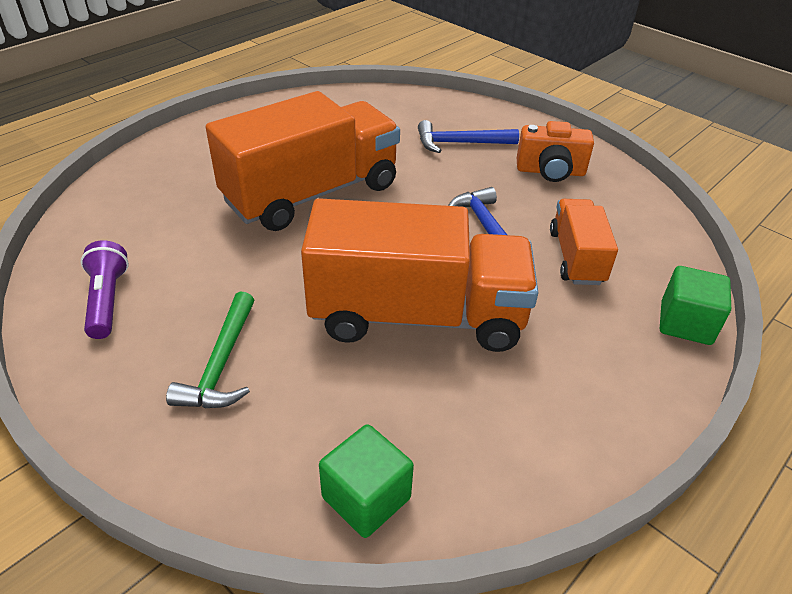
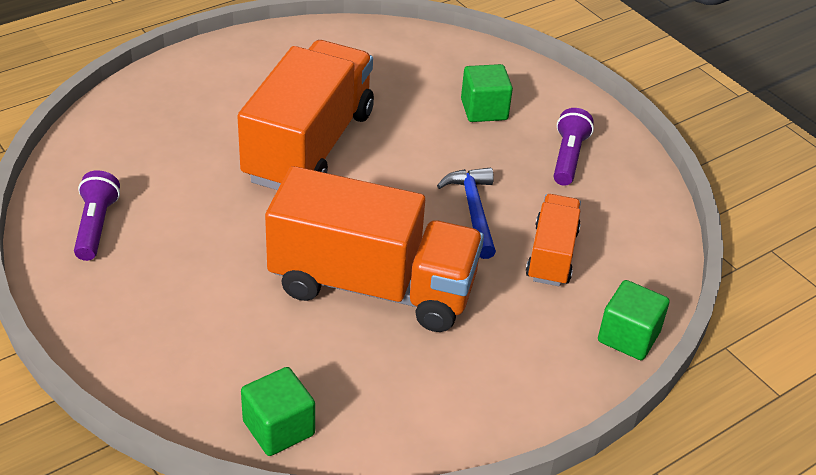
camera: 10 degrees right, 0 degrees up
(221, 364) = (185, 300): green hammer -> none
(311, 193) = (309, 146): orange truck -> orange truck turned 45 degrees counterclockwise
(460, 143) = (484, 110): blue hammer -> green cube
(550, 171) = (568, 157): orange camera -> purple flashlight

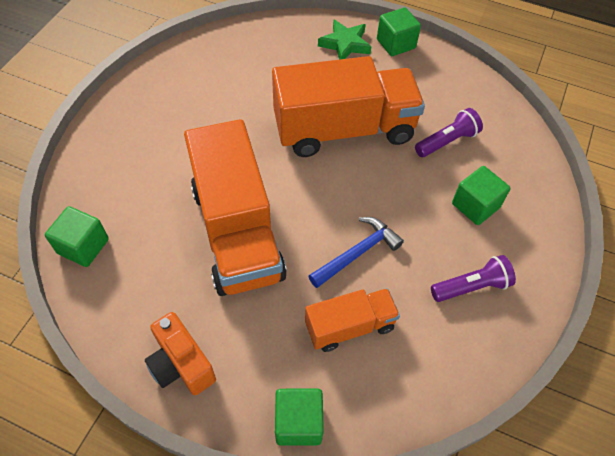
camera: 60 degrees right, 15 degrees up
(96, 226) = (192, 75): purple flashlight -> purple flashlight (447, 141)
(187, 87) = (345, 44): none -> green star
(227, 53) = (396, 44): none -> green cube
(505, 399) = (181, 364): none -> orange camera

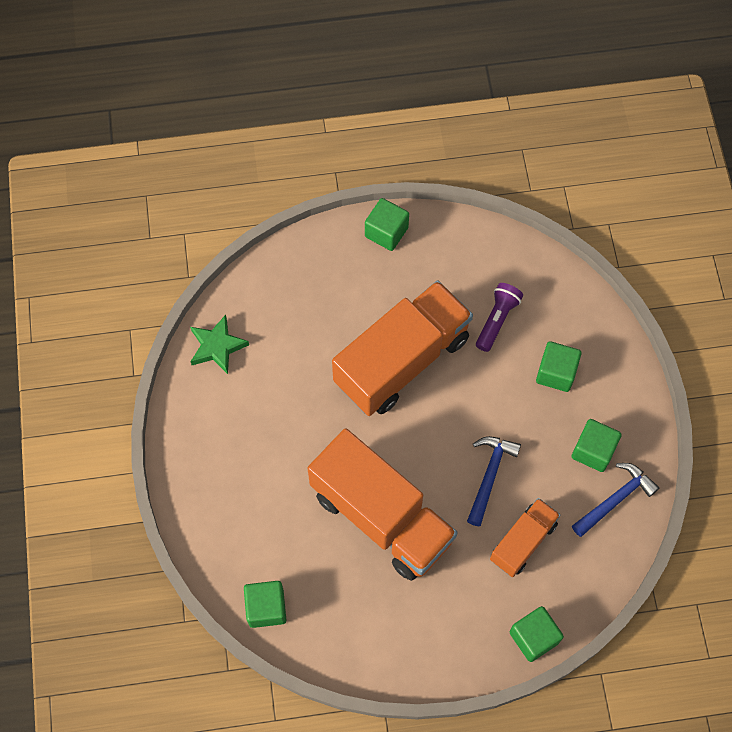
camera: 30 degrees left, 10 degrees up
(181, 364) = (420, 650): orange camera -> none
(345, 44) = (339, 260): green star -> green star (217, 346)
(467, 341) = (615, 499): none -> blue hammer
(471, 286) = (593, 451): purple flashlight -> green cube

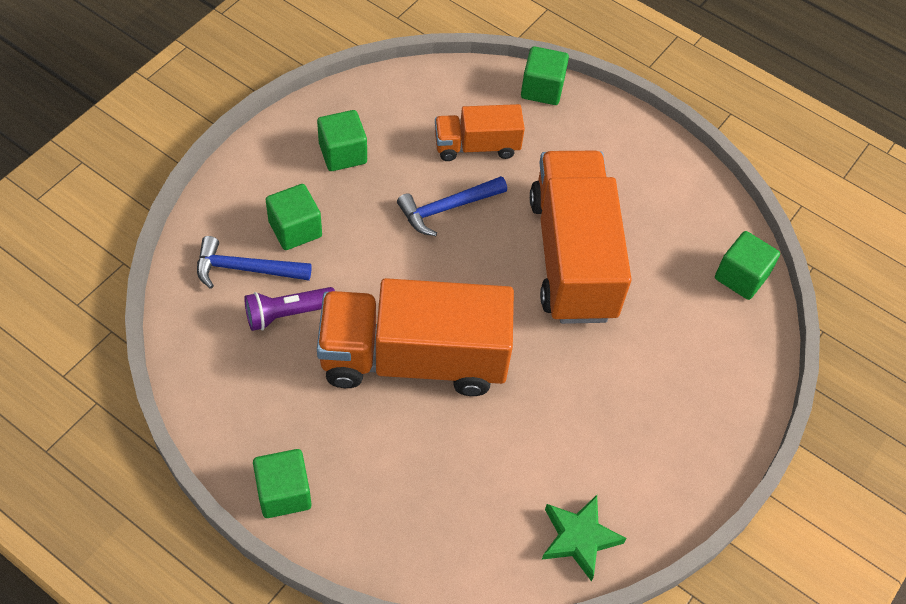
camera: 140 degrees left, 10 degrees down
(615, 499) = (370, 112): blue hammer -> blue hammer (246, 269)

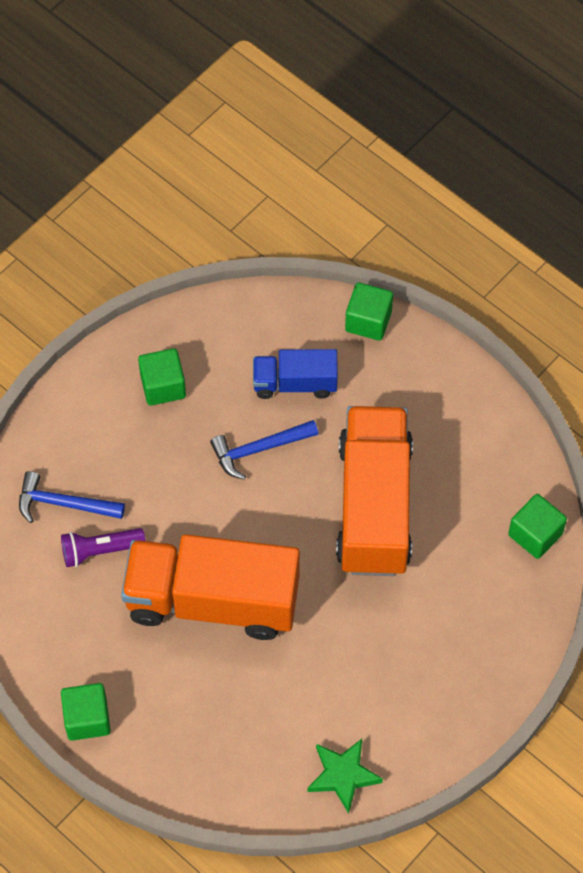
camera: 10 degrees right, 5 degrees up
(295, 229) = (112, 465): green cube -> none
(477, 146) = (295, 383): orange truck -> blue truck

